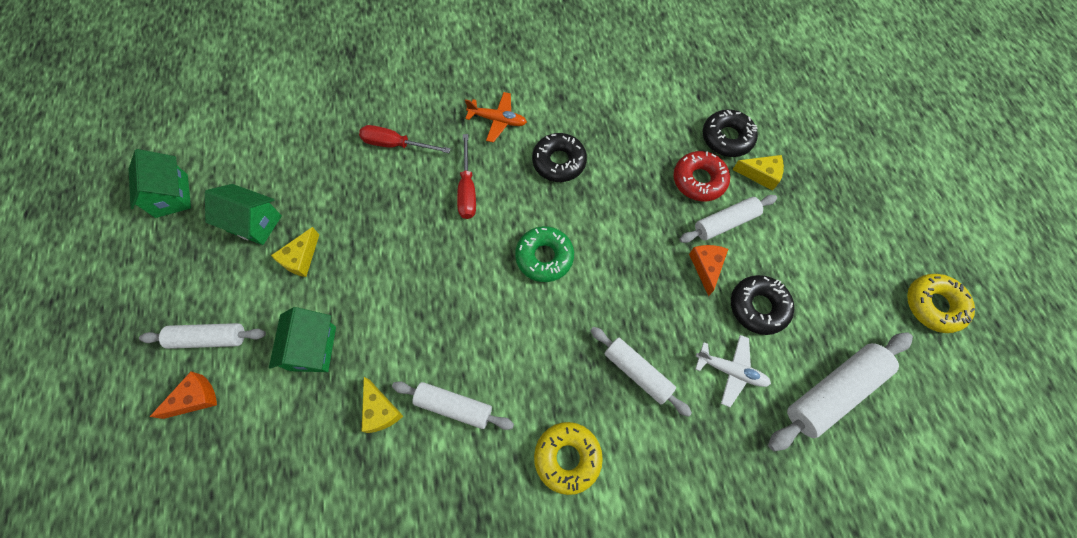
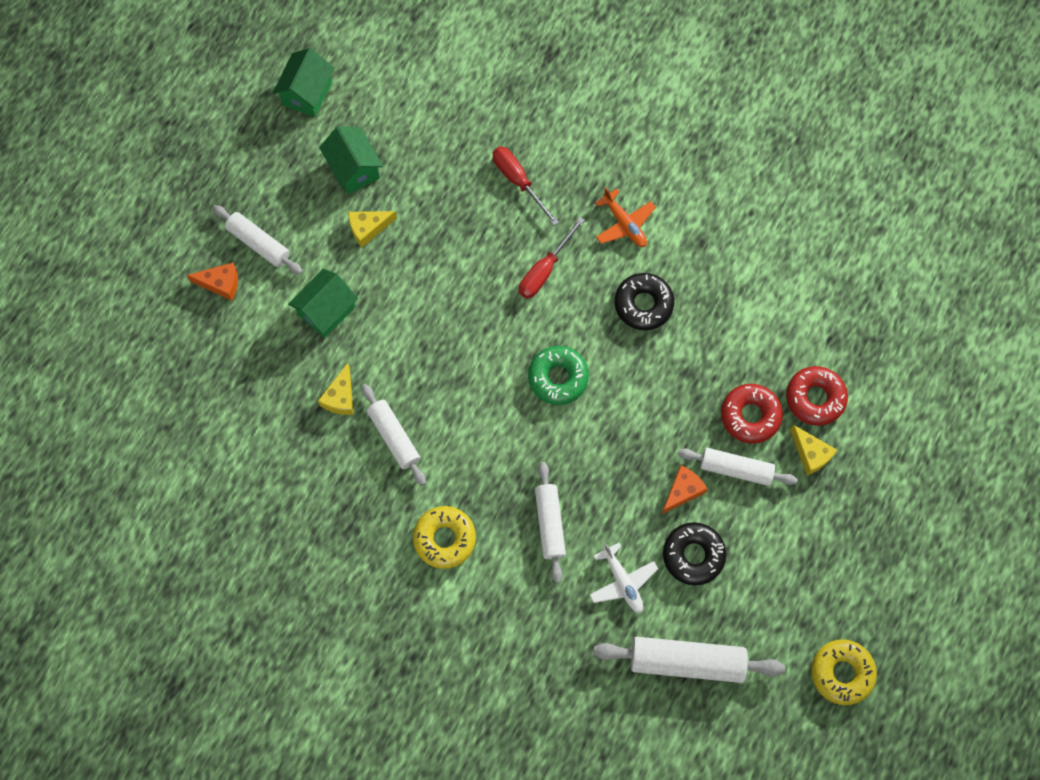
camera: 40 degrees right, 5 degrees up
(727, 138) = (815, 398): black donut -> red donut

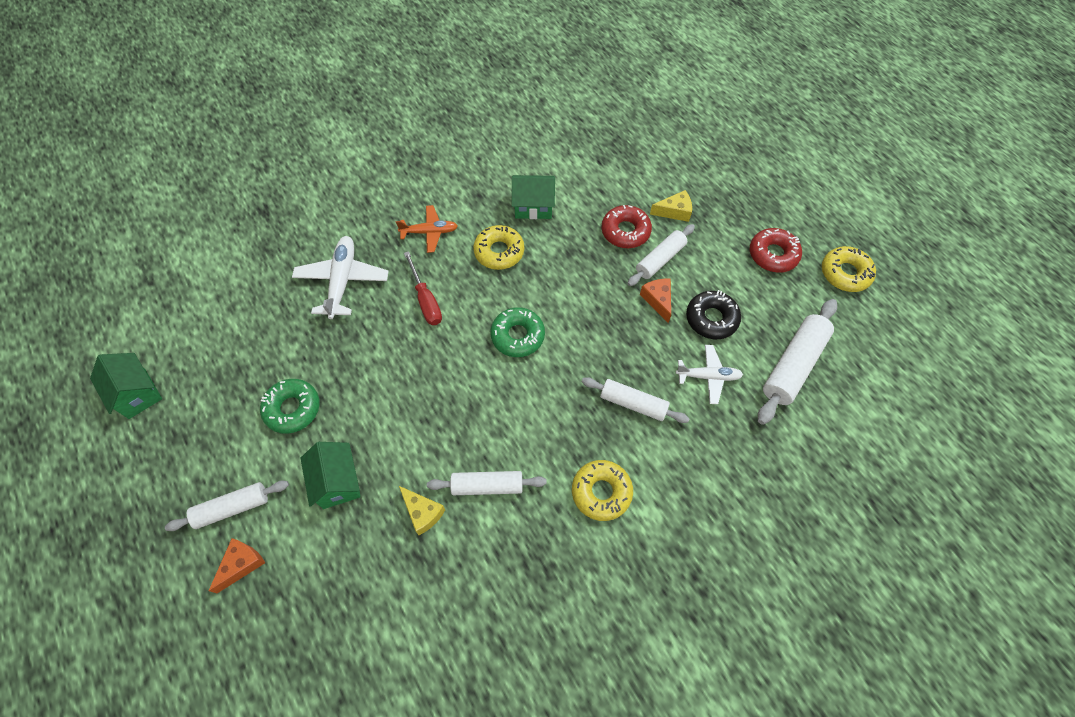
camera: 60 degrees left, 10 degrees down
(354, 169) = (233, 392): green house -> green house (533, 206)
(368, 228) = (292, 409): yellow cheese -> green donut
(518, 181) = (342, 281): red screwdriver -> white plane
(643, 304) = (499, 252): black donut -> yellow donut
(815, 398) = (635, 189): red donut -> red donut (773, 254)

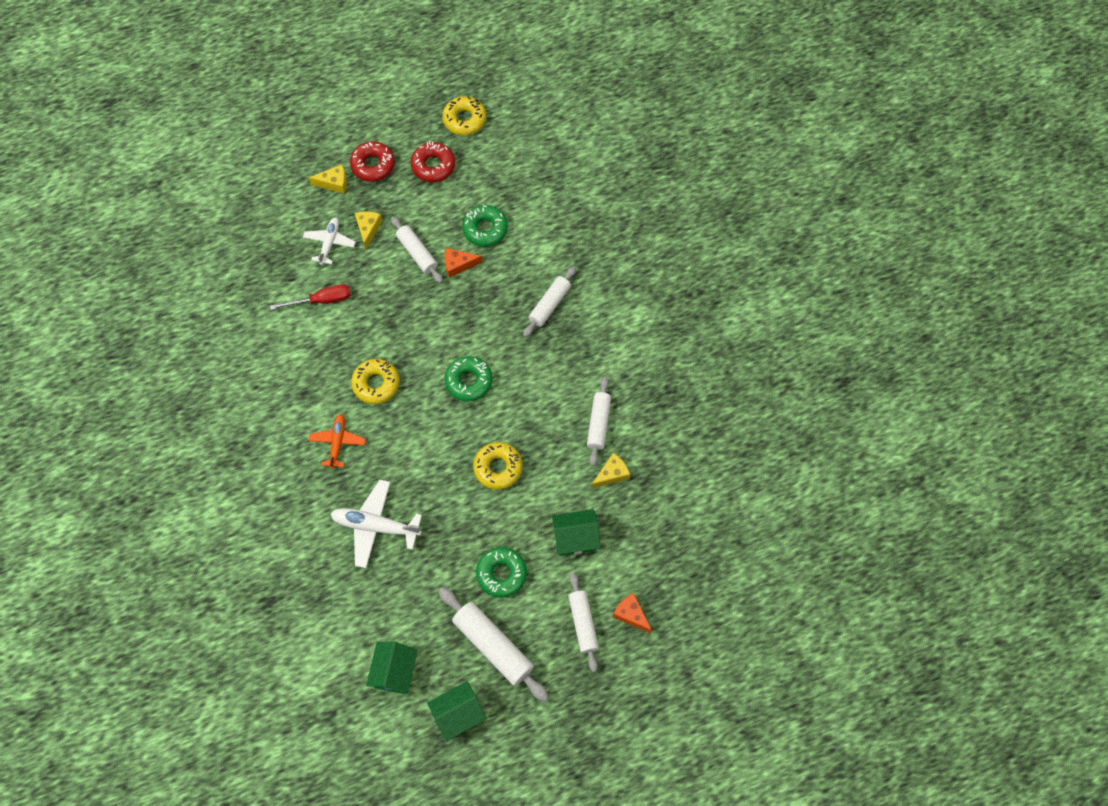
camera: 80 degrees left, 5 degrees up
(426, 300) = (414, 453): red screwdriver -> red screwdriver (322, 300)
(533, 206) = (331, 346): green house -> green house (395, 672)
(601, 492) = (617, 343): yellow donut -> yellow donut (498, 468)
(625, 231) = (380, 274): red donut -> red donut (373, 165)
(708, 376) = (537, 245): white plane -> white plane (330, 243)
(711, 319) = (485, 229): black donut -> green donut
(718, 173) = (334, 183): none -> yellow cheese
(793, 365) = (540, 183): white rolling pin -> white rolling pin (493, 645)

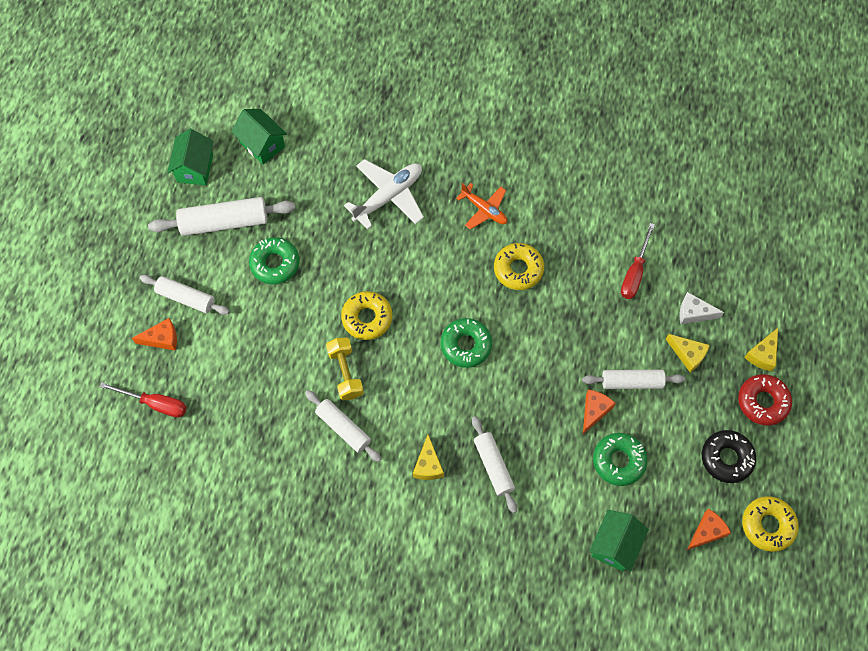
camera: 125 degrees right, 0 degrees up
(330, 243) = (694, 313): white plane -> white cheese
(433, 166) = (726, 458): red donut -> black donut
(496, 151) = (707, 532): none -> orange cheese
(554, 452) = (345, 373): none -> yellow dumbbell
(575, 538) = (258, 339): green house -> green house (614, 545)
(612, 474) = (289, 407): yellow cheese -> yellow cheese (428, 465)
(685, 576) = (155, 404): none -> red screwdriver

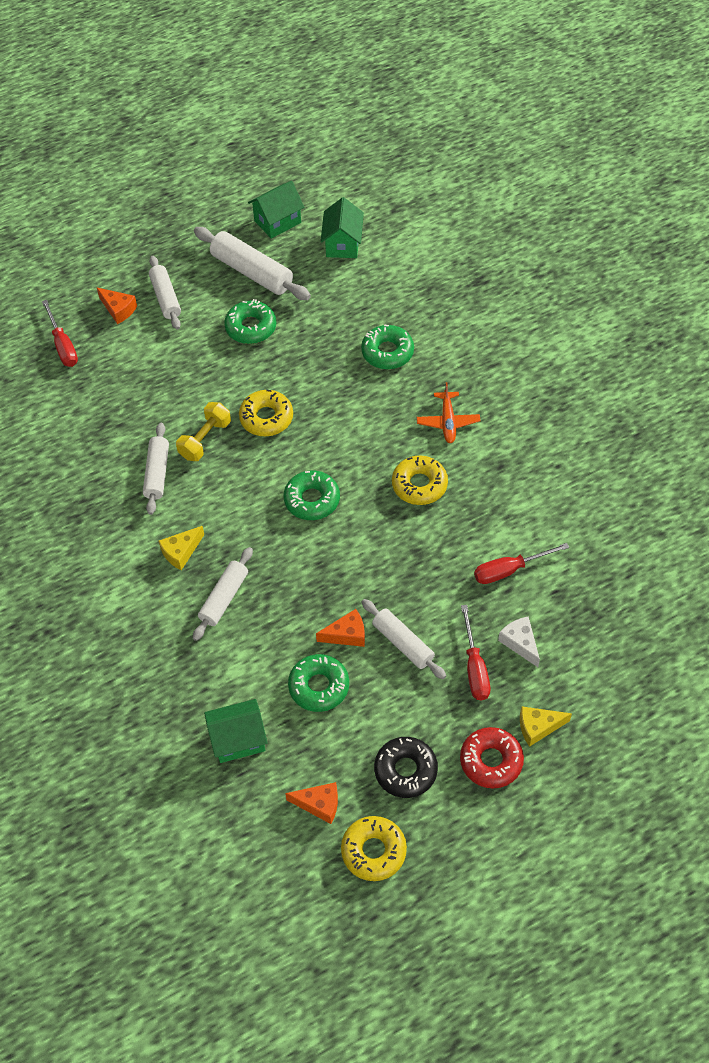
camera: 50 degrees right, 10 degrees down
(388, 197) = (387, 352): white plane -> green donut
(688, 354) = (474, 667): yellow cheese -> red screwdriver

